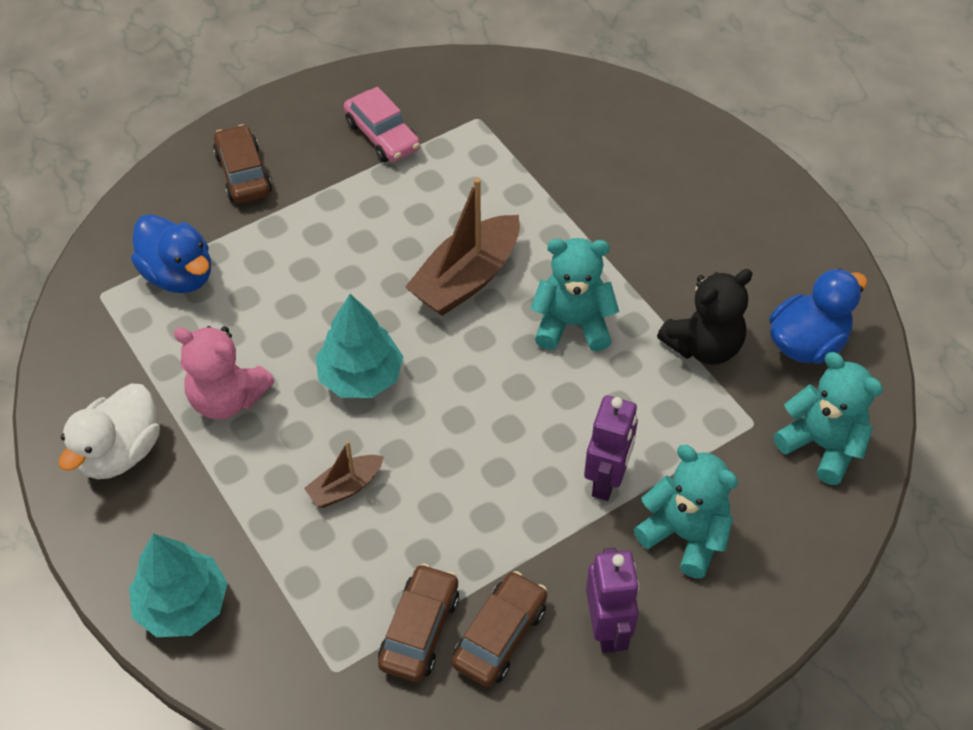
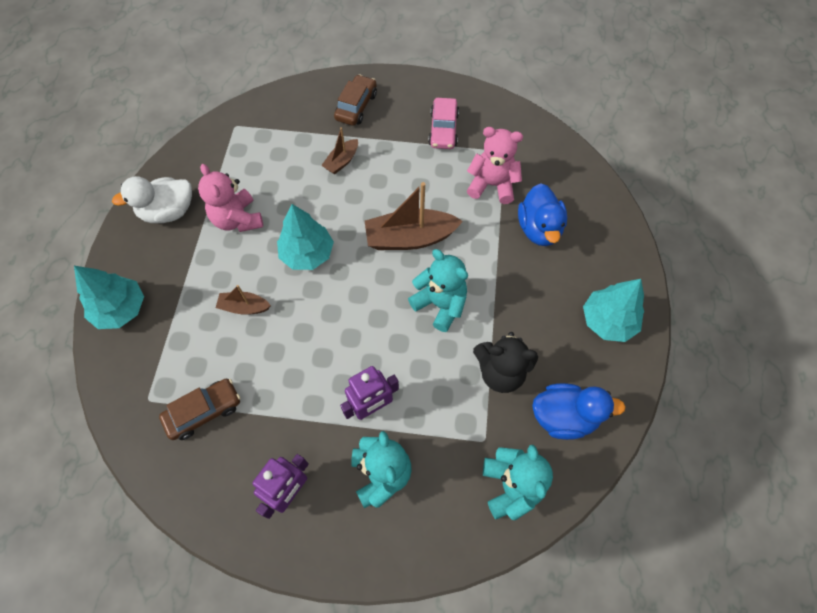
camera: 40 degrees right, 10 degrees up
(179, 275) = (277, 140): blue duck -> blue duck (539, 229)
(292, 247) = (342, 161): none -> brown boat
(500, 636) = (236, 448): brown car -> none
(502, 162) = (492, 185): none -> pink teddy bear
(759, 221) = (608, 321): none -> turquoise tree

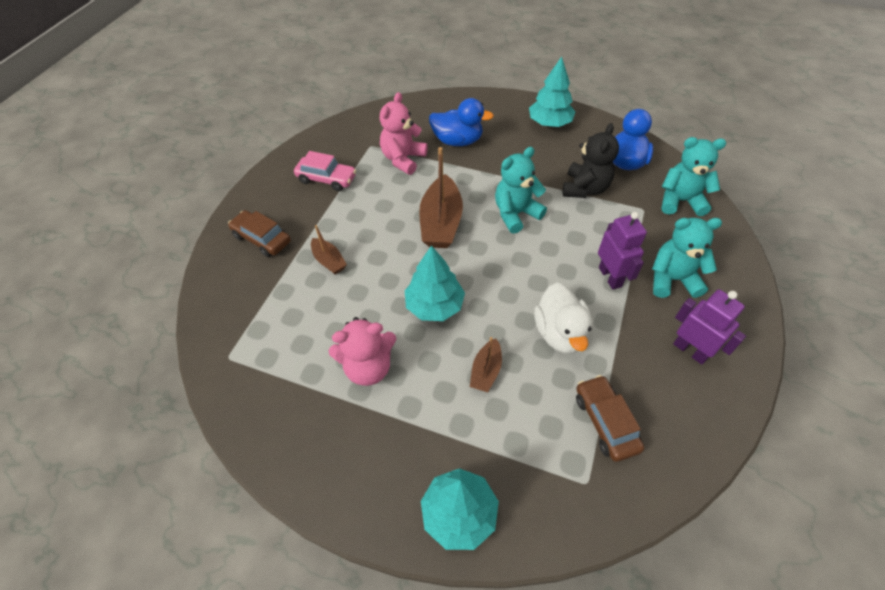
camera: 75 degrees left, 10 degrees down
(168, 212) = (329, 445): white duck -> white duck (560, 333)

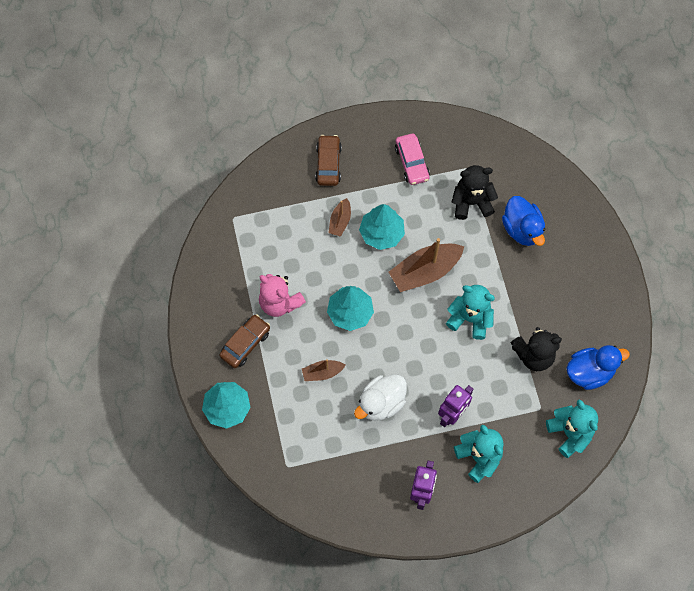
camera: 55 degrees right, 15 degrees up
(403, 159) = (471, 202): pink teddy bear -> black teddy bear
(549, 123) = (598, 288): turquoise tree -> turquoise tree (382, 233)
(605, 422) = (333, 460): brown car -> brown car (245, 344)

